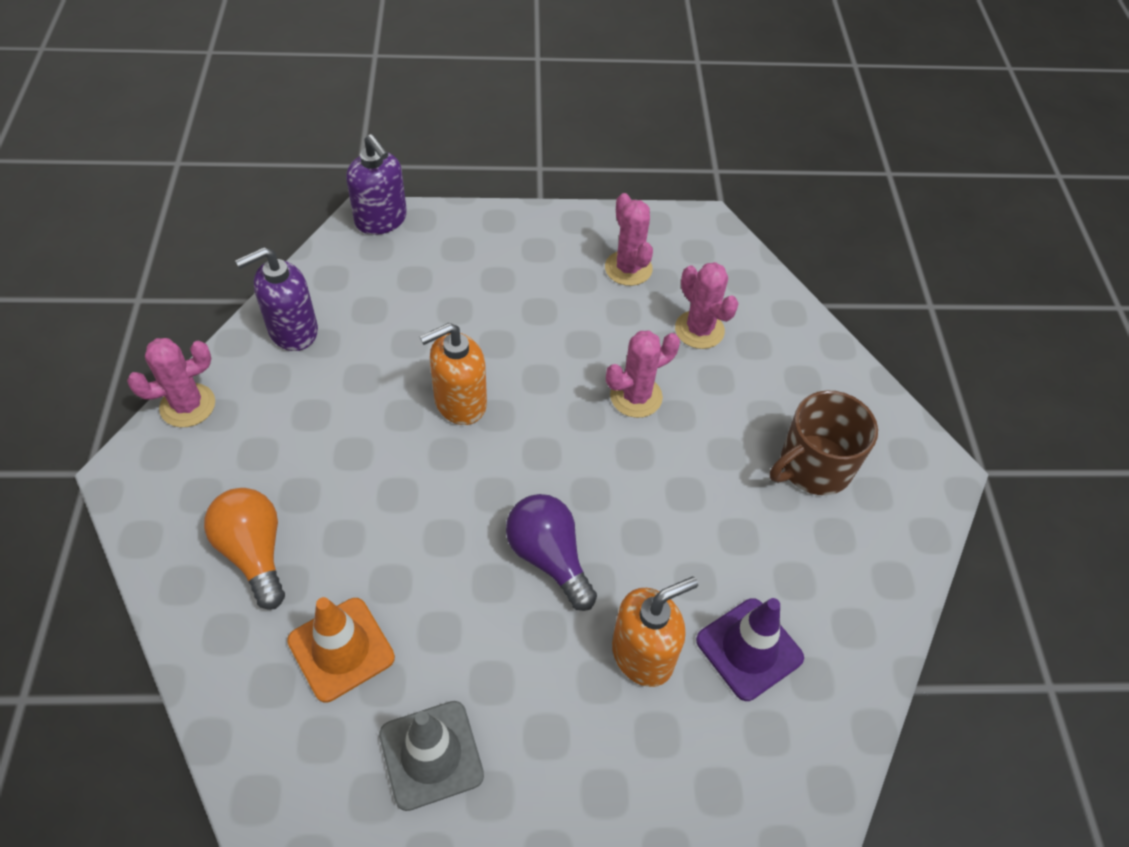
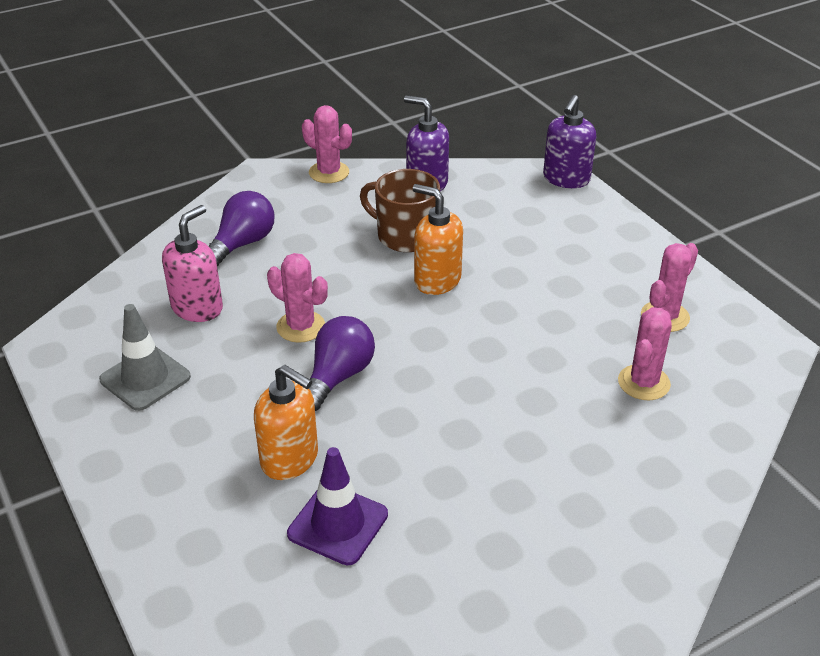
camera: 65 degrees right, 15 degrees down
(254, 552) = (242, 244): orange light bulb -> purple light bulb
(341, 649) = (197, 308): orange traffic cone -> pink soap dispenser
(636, 396) = (532, 369): pink cactus -> pink cactus (301, 327)
(813, 466) = (563, 510): brown mug -> brown mug (405, 236)

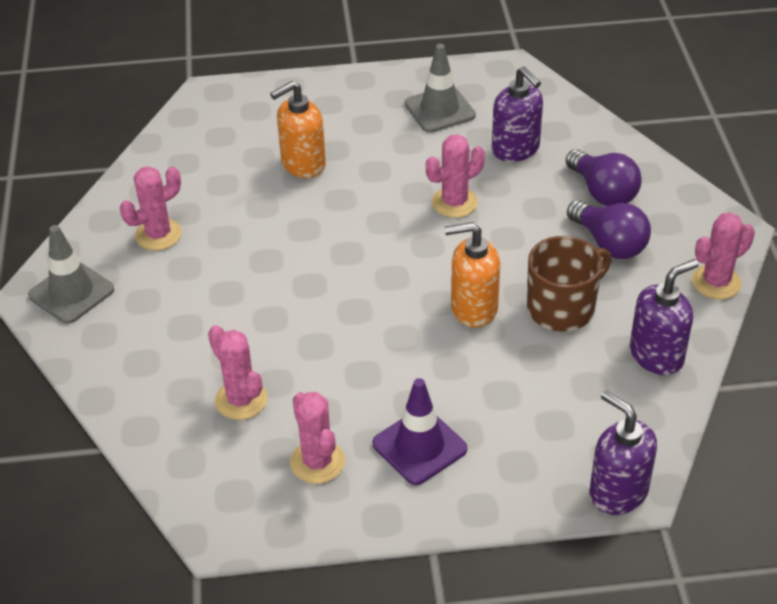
camera: 115 degrees right, 5 degrees up
(197, 308) = (516, 149): pink soap dispenser -> purple soap dispenser
(338, 376) = (376, 209): purple light bulb -> purple light bulb (609, 243)
(338, 524) = (226, 173): purple traffic cone -> purple traffic cone (419, 446)
(437, 280) = (473, 308): orange soap dispenser -> orange soap dispenser turned 150 degrees counterclockwise
(477, 542) = (158, 235): none -> pink cactus
(616, 580) = (71, 292): none -> grey traffic cone

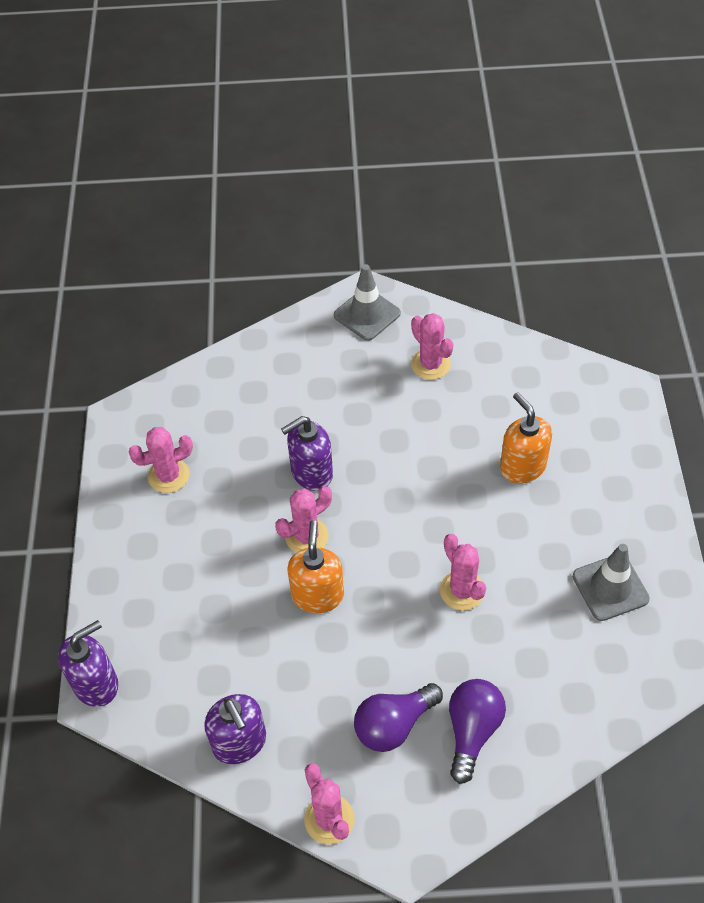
camera: 95 degrees right, 10 degrees up
(241, 400) = (238, 426): pink cactus -> pink cactus (307, 536)
(419, 446) = (170, 544): purple traffic cone -> none
(516, 149) = (544, 654): purple soap dispenser -> purple soap dispenser (311, 473)
(562, 308) = (309, 669): brown mug -> none
(603, 192) = (472, 731): purple light bulb -> purple light bulb turned 135 degrees clockwise

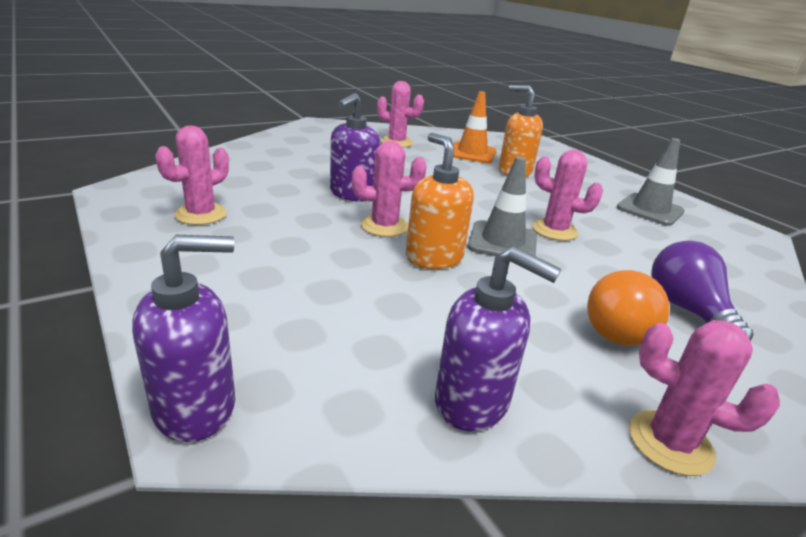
camera: 35 degrees left, 25 degrees down
(96, 684) = (196, 407): purple soap dispenser -> purple soap dispenser turned 45 degrees clockwise
(307, 536) = (384, 226): pink cactus -> pink cactus turned 60 degrees clockwise
(367, 314) = (327, 130): grey traffic cone -> grey traffic cone (502, 242)
(394, 725) = (617, 327): purple light bulb -> orange light bulb
(505, 411) = (472, 153): none -> orange traffic cone

